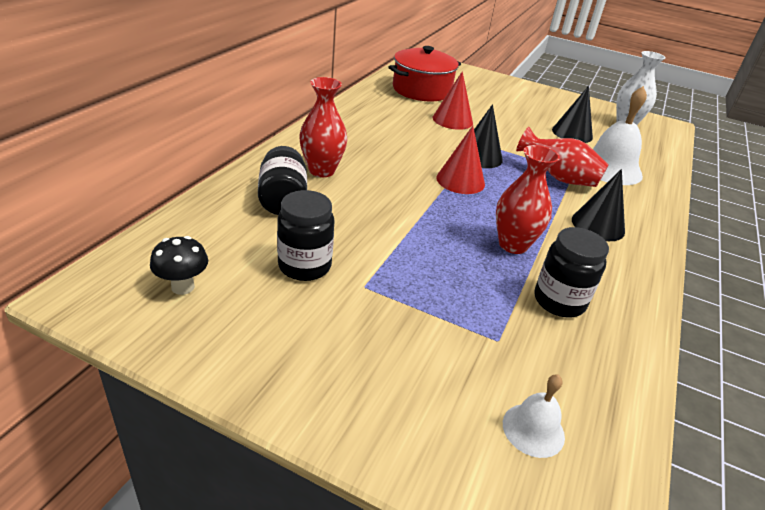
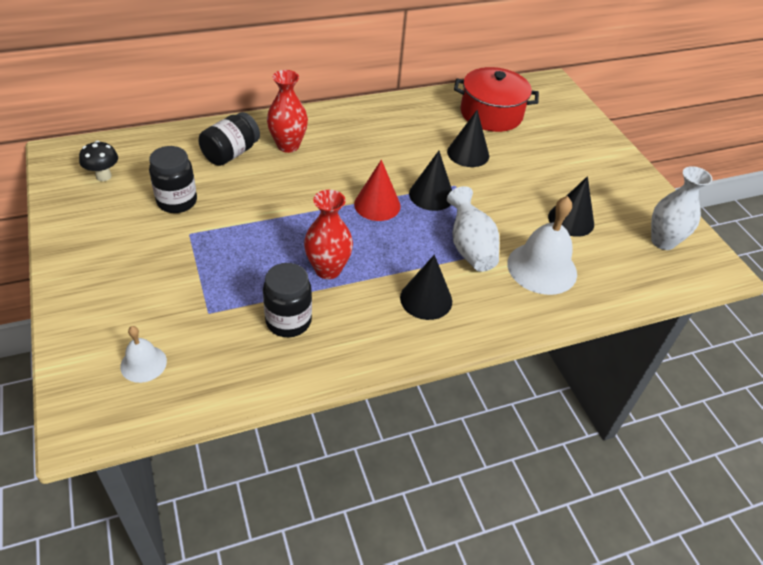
camera: 45 degrees right, 10 degrees up
(452, 120) = (468, 153): red cone -> black cone
(558, 178) = (470, 247): red vase -> white vase

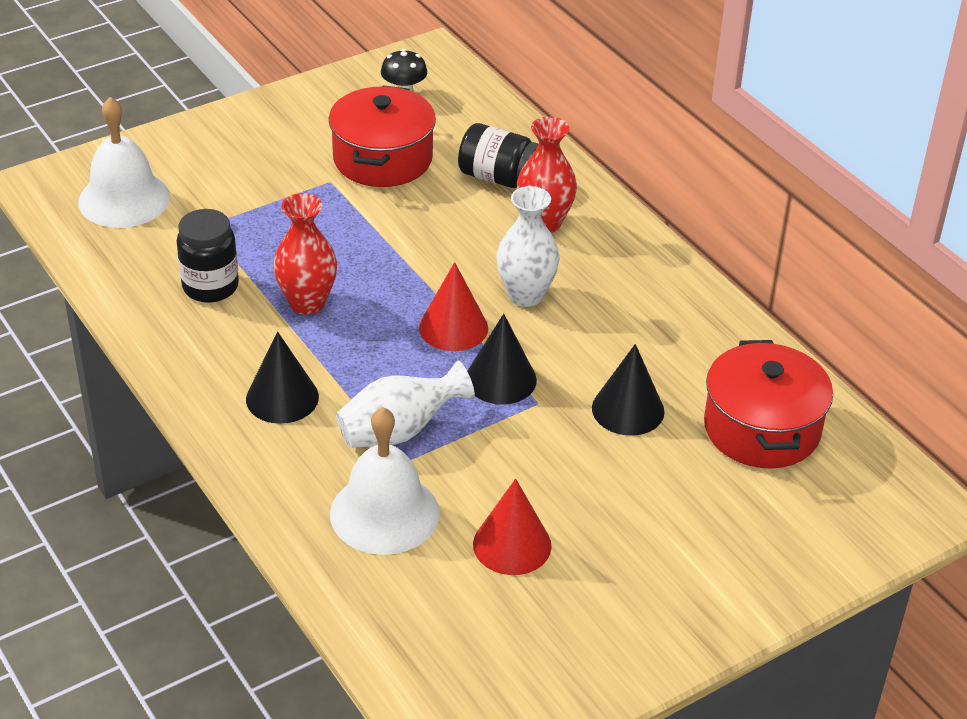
camera: 80 degrees right, 5 degrees down
(143, 363) = (124, 199): white bell -> white bell, size x1.86
(177, 201) = (382, 159): black jar -> red pot
(571, 220) = (512, 545): black cone -> red cone
(663, 241) = (507, 669): white vase -> white vase (525, 295)

